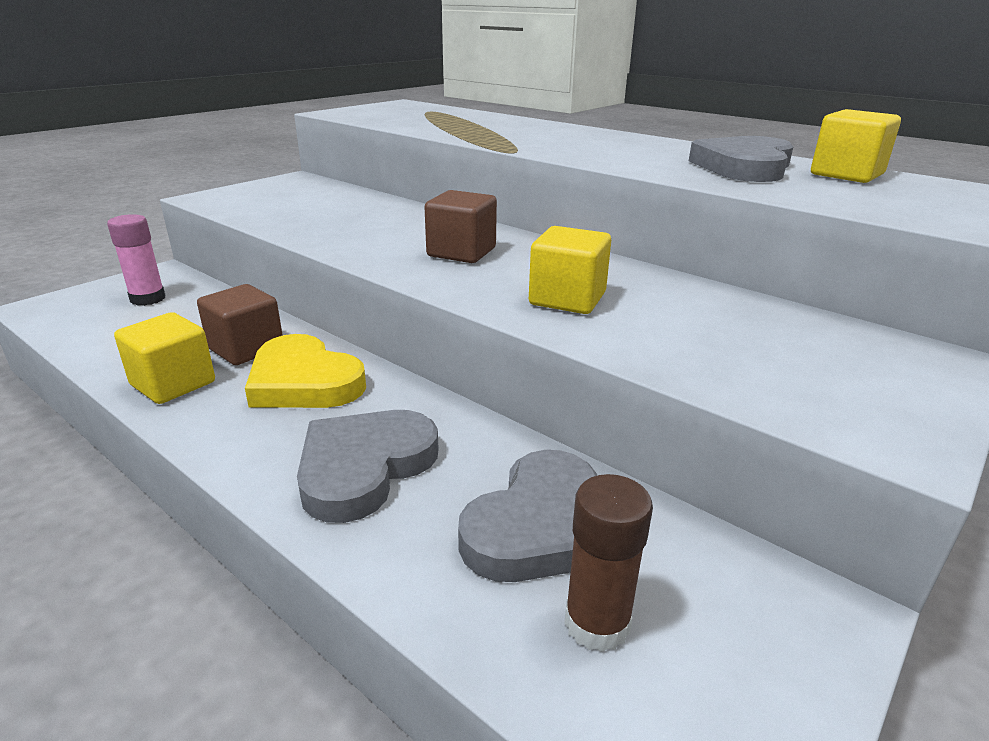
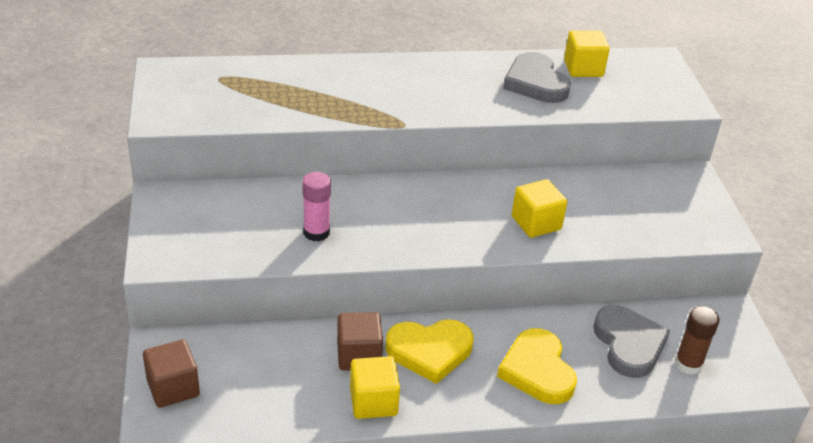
camera: 50 degrees left, 10 degrees up
(148, 299) = (212, 368): pink glue stick -> pink glue stick (316, 232)
(364, 467) = (537, 370): grey heart -> yellow heart
(461, 252) = (431, 216): brown cube -> brown cube (173, 388)

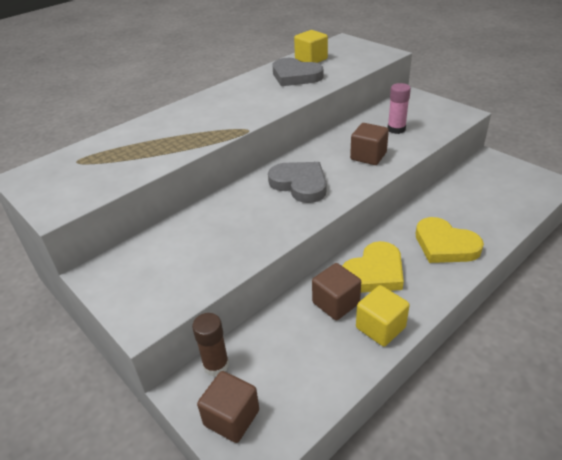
camera: 30 degrees left, 0 degrees up
(316, 232) = (243, 233): pink glue stick -> pink glue stick (396, 129)
(536, 223) = (368, 156): yellow cube -> brown cube
(628, 344) = (469, 202): grey heart -> grey heart (300, 184)
(688, 364) = (508, 195): brown glue stick -> brown glue stick (216, 365)

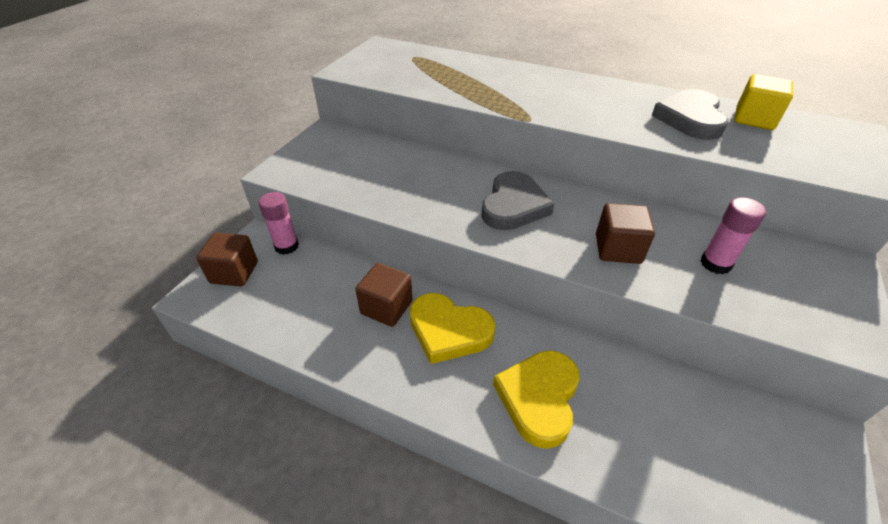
camera: 65 degrees right, 5 degrees up
(216, 365) = (286, 246): brown glue stick -> pink glue stick
(380, 327) = (363, 354): yellow cube -> none

